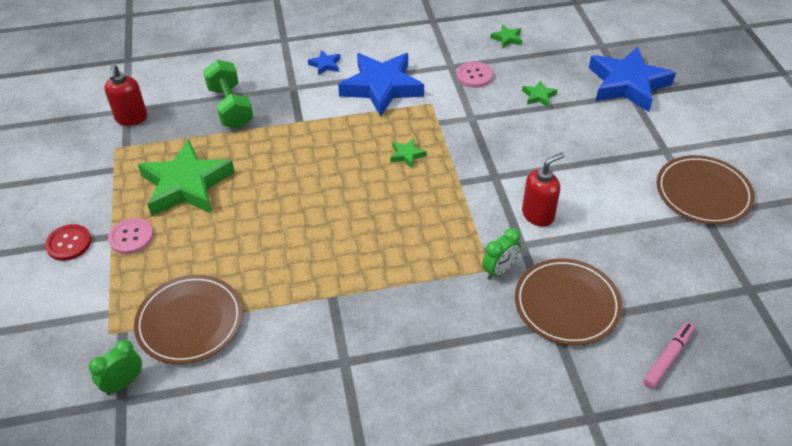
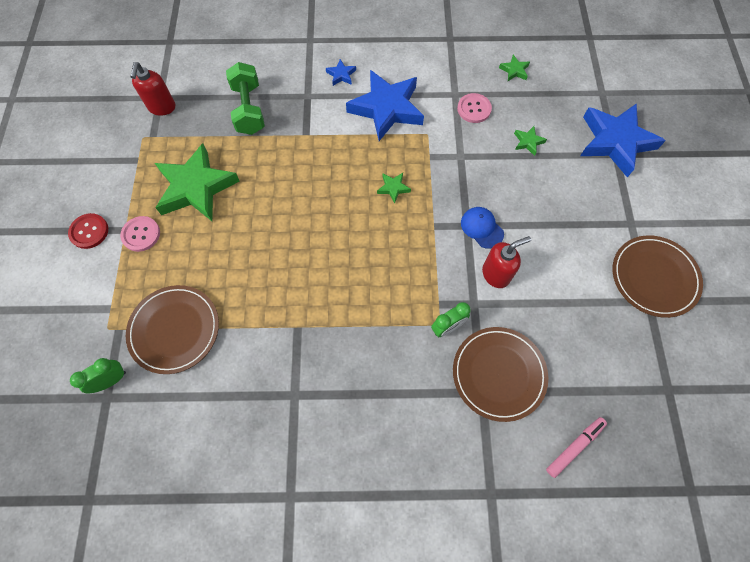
camera: 10 degrees right, 20 degrees up
(511, 176) = (482, 228): none -> blue cap

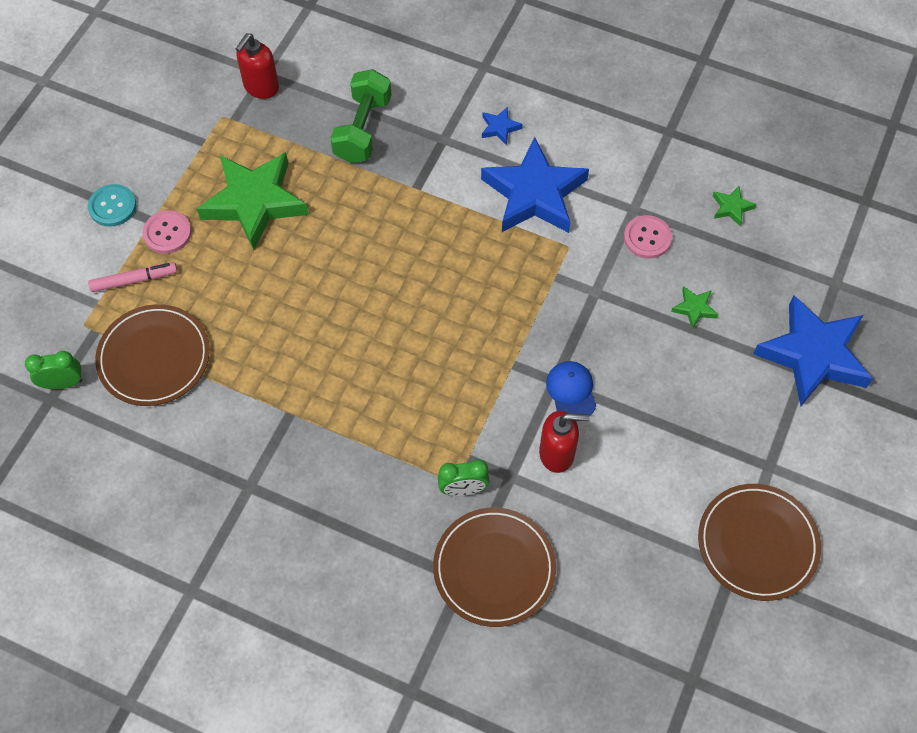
camera: 25 degrees right, 5 degrees down
(89, 231) = (112, 206): red button -> turquoise button
(393, 188) = (488, 297): green star -> none
(574, 447) = (537, 688): pink marker -> pink marker (134, 280)

